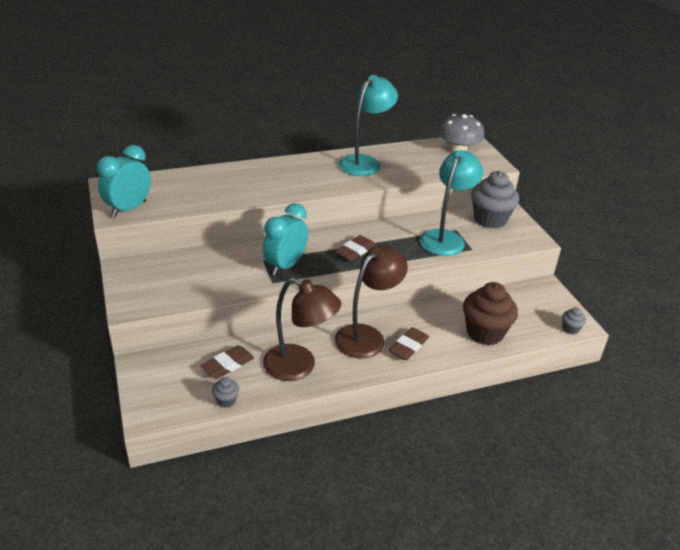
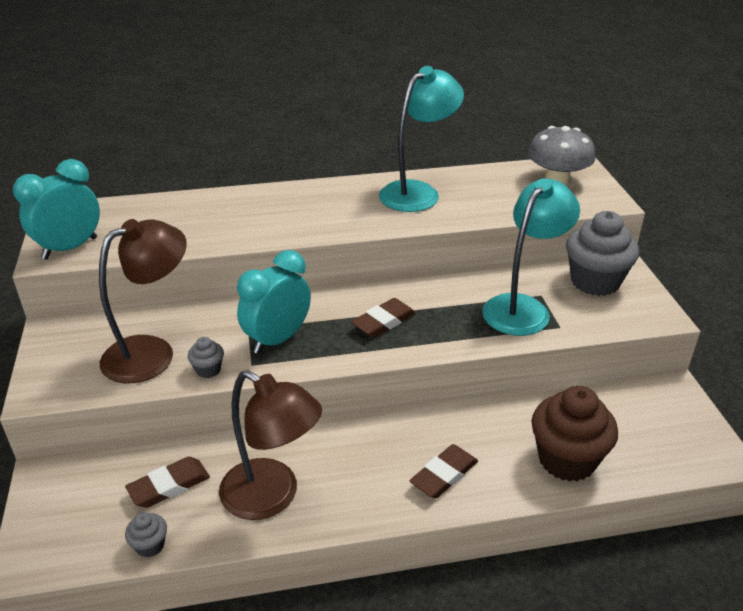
camera: 10 degrees right, 0 degrees up
(367, 336) = (384, 453): brown lamp -> brown lamp (152, 353)
(570, 329) = (705, 462): grey cupcake -> grey cupcake (208, 370)

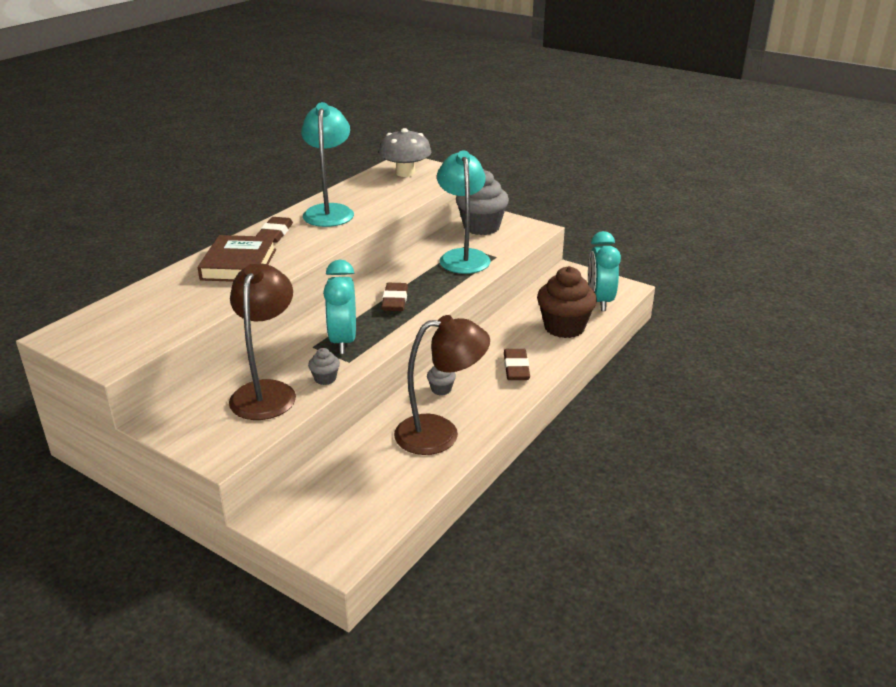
camera: 45 degrees left, 5 degrees down
(70, 248) = (121, 348): turquoise clock -> turquoise clock (600, 301)
(150, 545) = (406, 498): grey cupcake -> grey cupcake (441, 389)
(169, 486) = (367, 468): brown eraser -> brown eraser (275, 233)
(262, 212) = (239, 264): none -> brown book

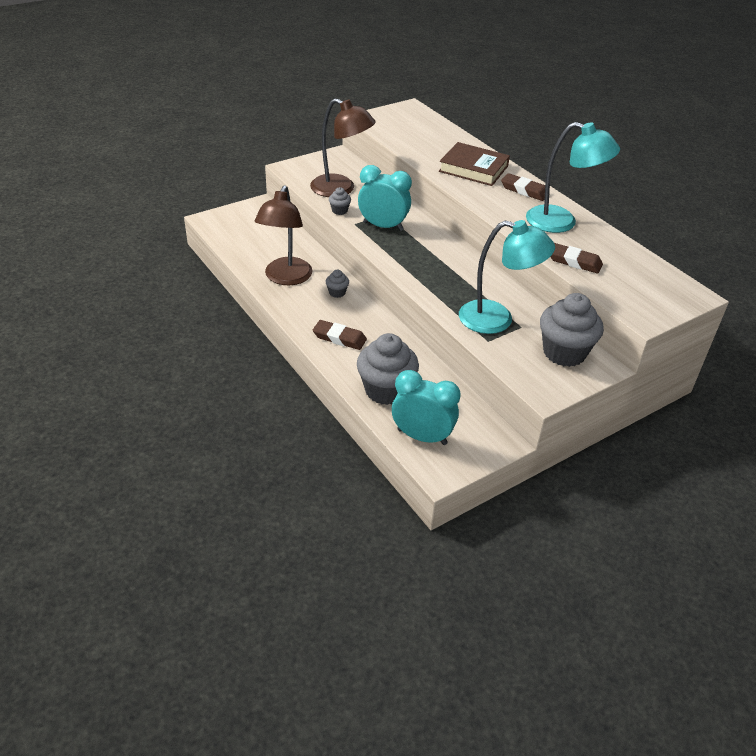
camera: 110 degrees right, 10 degrees up
(395, 300) = (431, 261): brown eraser -> brown eraser (574, 261)
(405, 173) = (653, 285): grey mushroom -> none
(564, 327) = (386, 390): brown cupcake -> grey cupcake

